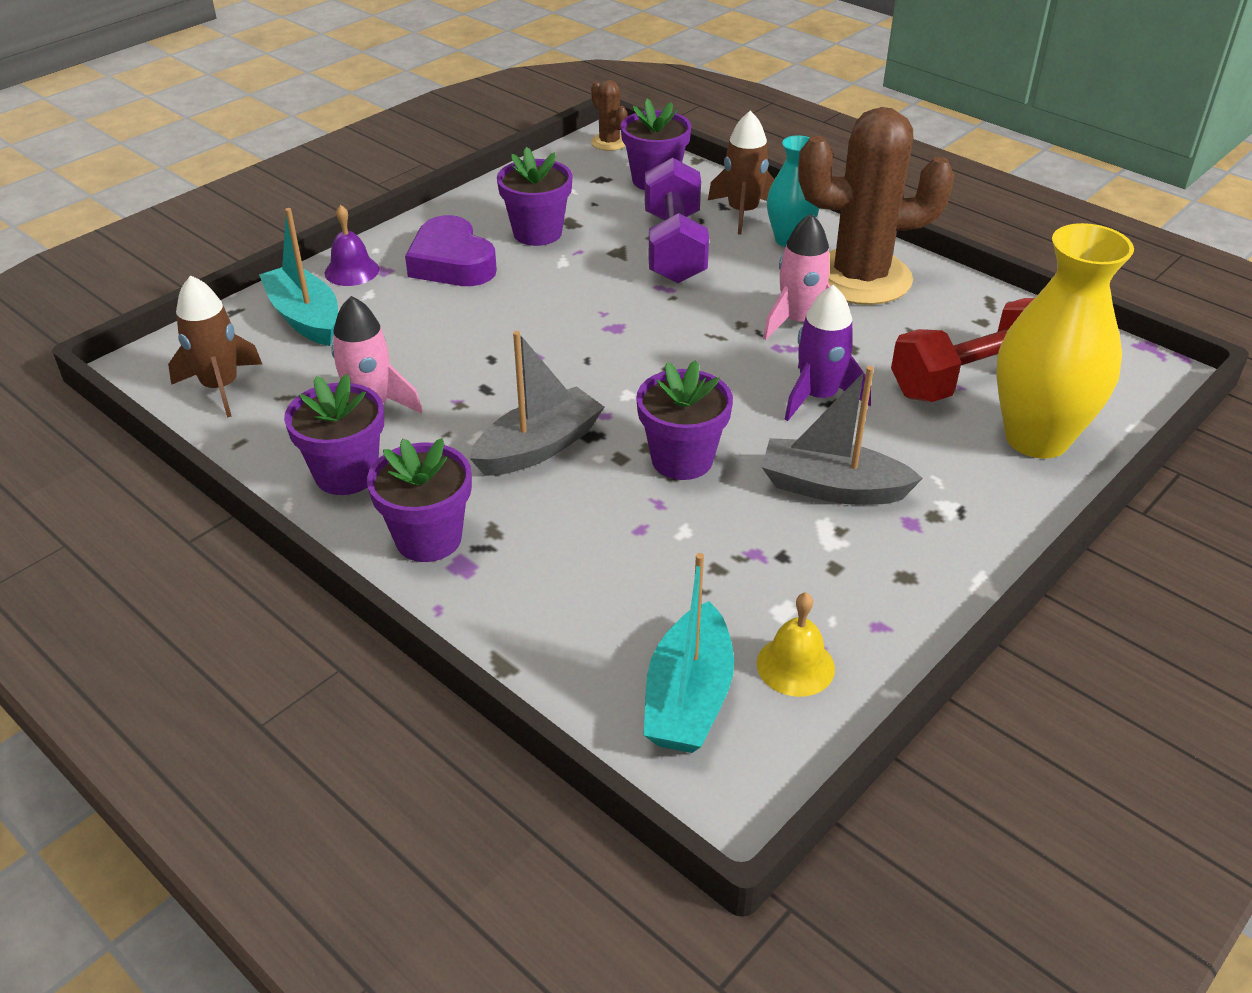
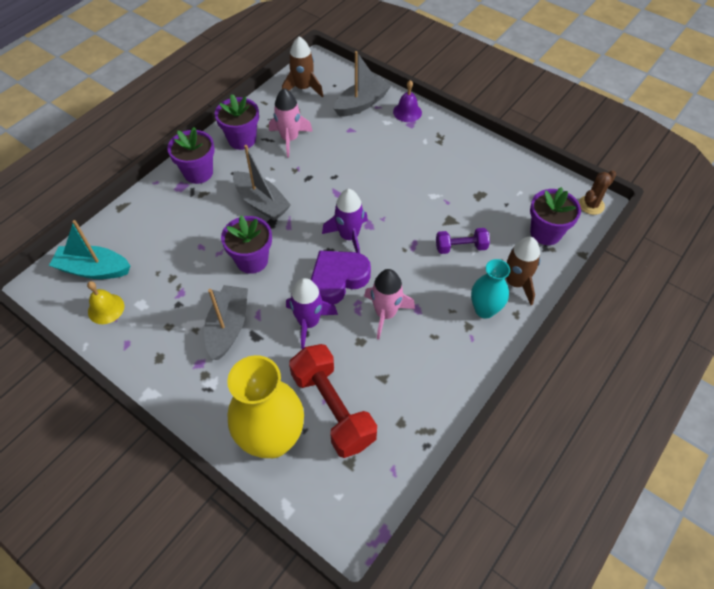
camera: 85 degrees right, 15 degrees up
(305, 318) = (362, 103): turquoise boat -> grey boat
(452, 263) = (423, 149): purple heart -> purple heart (338, 279)
(537, 233) = (463, 181): purple flower pot -> none
(639, 348) = (349, 236): none -> purple rocket
(674, 247) = (461, 247): purple dumbbell -> purple dumbbell, size x0.54
(860, 278) = (443, 350): brown cactus -> none

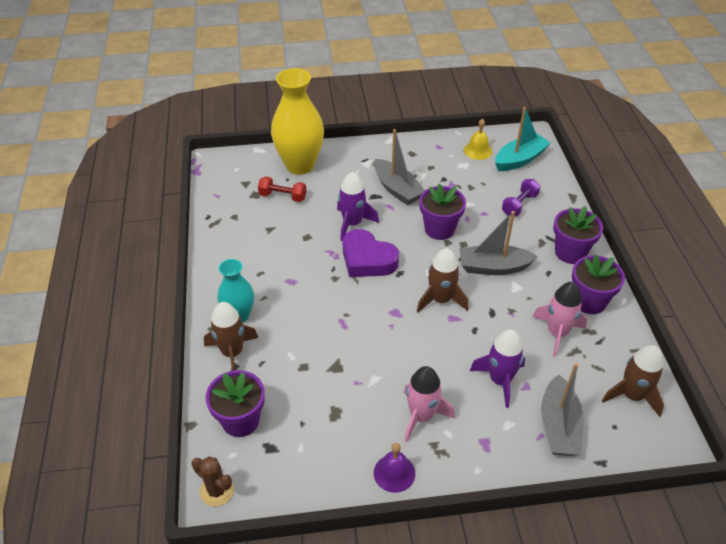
camera: 135 degrees right, 10 degrees down
(328, 209) = (440, 300): none -> brown rocket
(333, 408) = (283, 196): red dumbbell -> red dumbbell, size x0.54
(338, 279) = (367, 259): purple heart -> purple heart turned 120 degrees clockwise
(349, 236) = (398, 292): purple rocket -> purple rocket (499, 380)
(385, 313) = (309, 262): pink rocket -> pink rocket (421, 416)
(407, 112) = (506, 455): purple bell -> purple bell (394, 473)
(461, 247) = (303, 349): purple dumbbell -> purple dumbbell (519, 205)
(591, 205) = (217, 491): brown cactus -> brown cactus turned 60 degrees counterclockwise

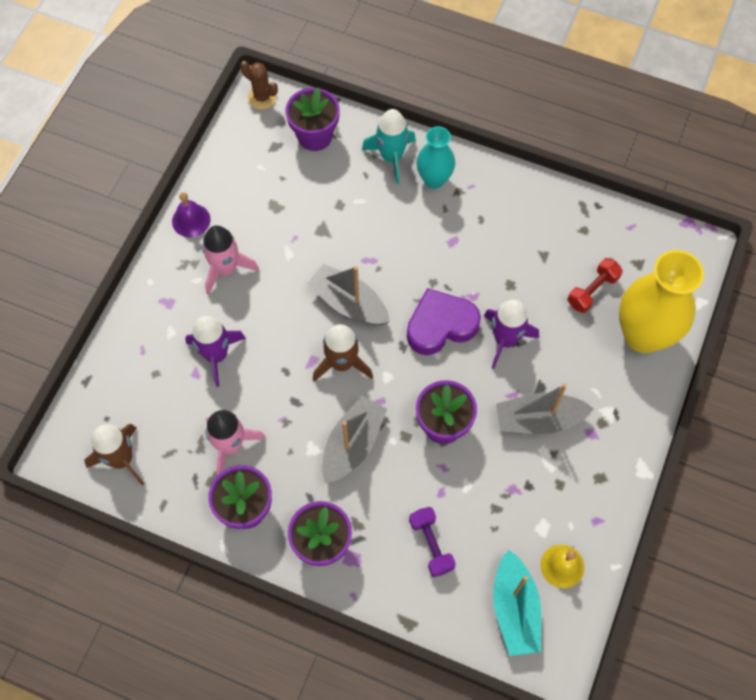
camera: 120 degrees right, 20 degrees up
(217, 491) = (262, 97): brown cactus -> brown cactus turned 60 degrees clockwise
(232, 353) = (391, 157): brown rocket -> turquoise rocket
(558, 426) = (140, 371): grey boat -> grey boat (349, 303)

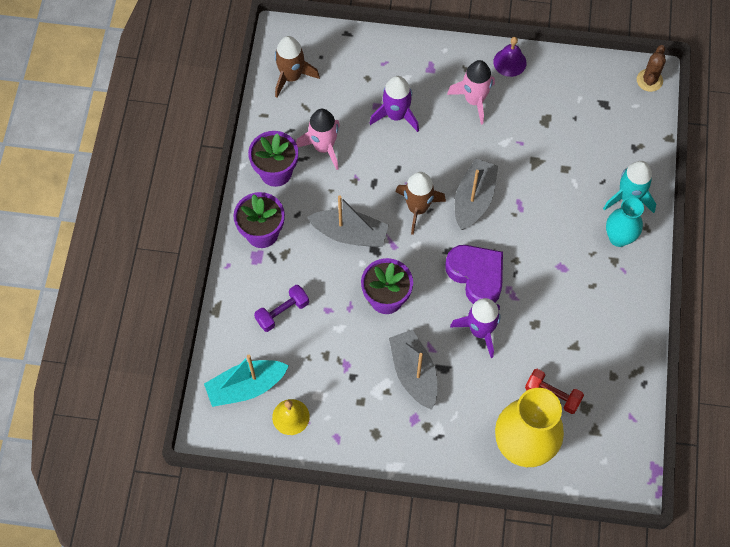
camera: 75 degrees right, 0 degrees up
(315, 136) = (626, 131): purple flower pot -> none

